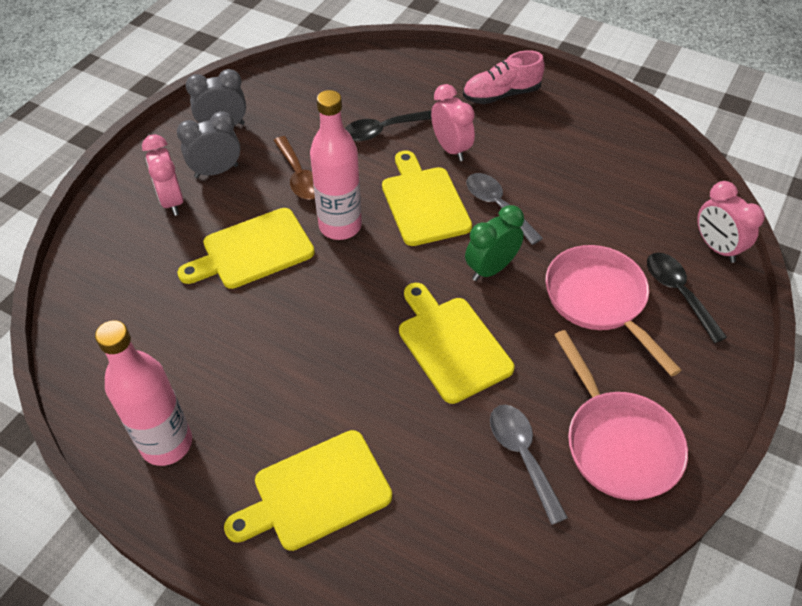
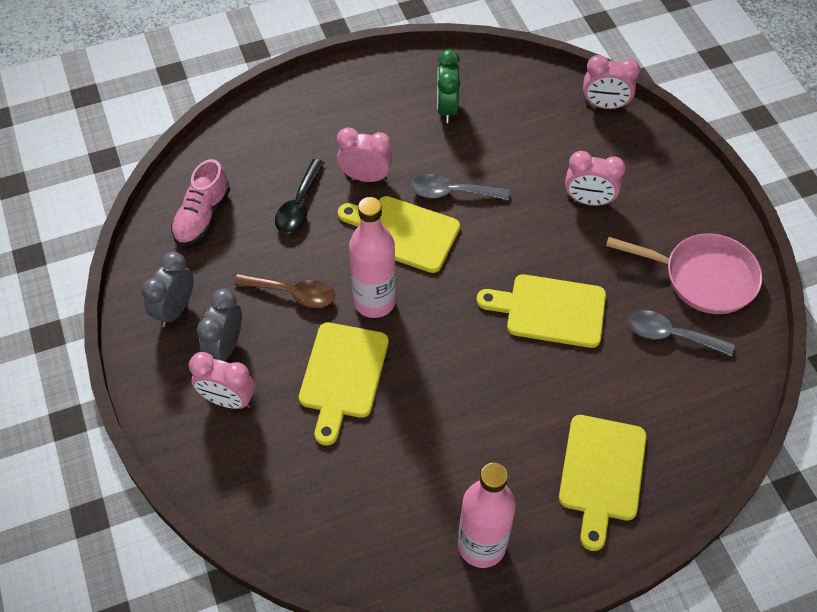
camera: 50 degrees left, 5 degrees up
(491, 269) = (505, 239): green clock -> green clock (447, 108)
(501, 95) = (341, 105): pink shoe -> pink shoe (202, 217)
(599, 300) = (588, 200): pink pan -> pink clock
(678, 293) = (622, 155): black spoon -> none

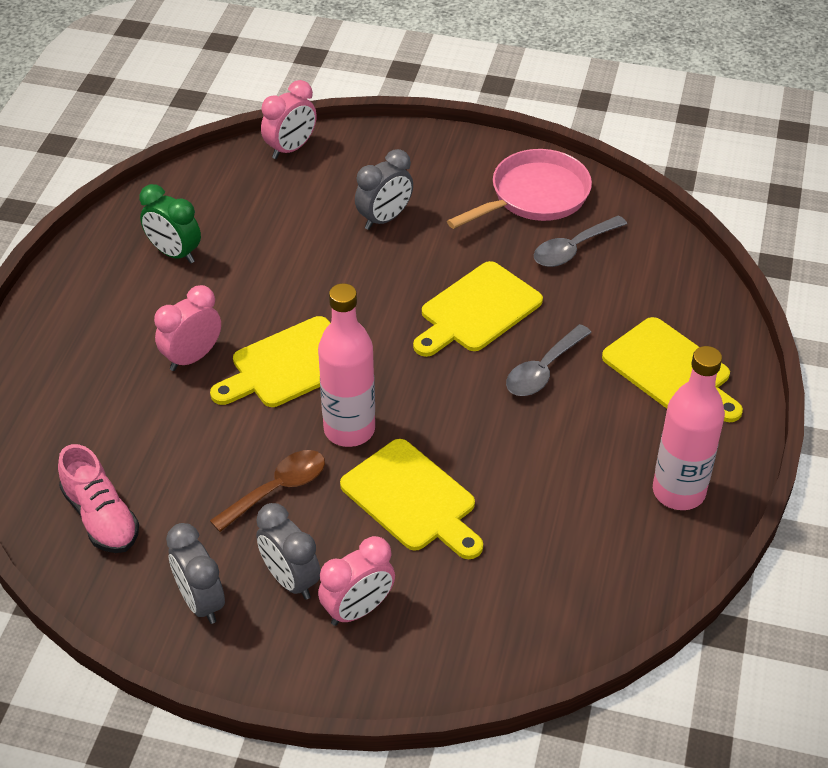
camera: 55 degrees left, 10 degrees down
(299, 205) = (171, 427): black spoon -> none
(452, 192) = (279, 304): grey spoon -> grey spoon (543, 370)
(588, 200) = (384, 219): pink clock -> grey clock

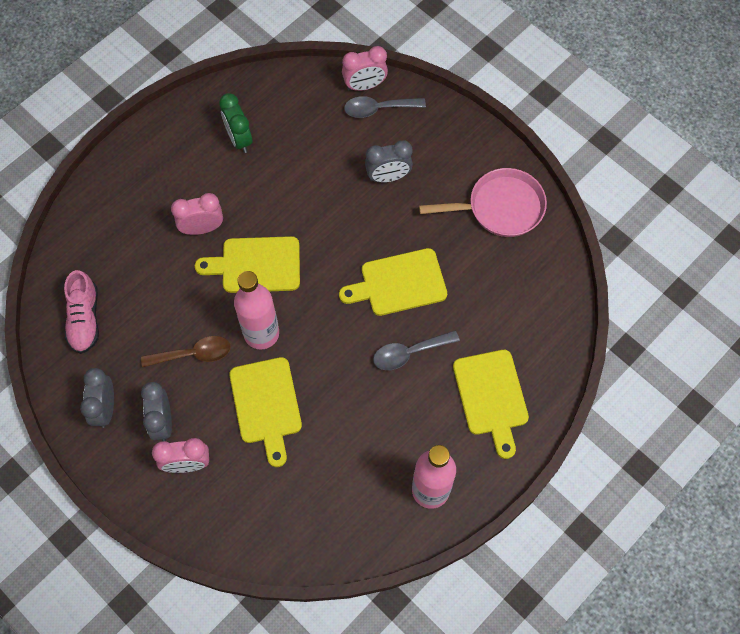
camera: 30 degrees right, 20 degrees up
(573, 249) = (496, 265): grey spoon -> grey spoon (378, 109)

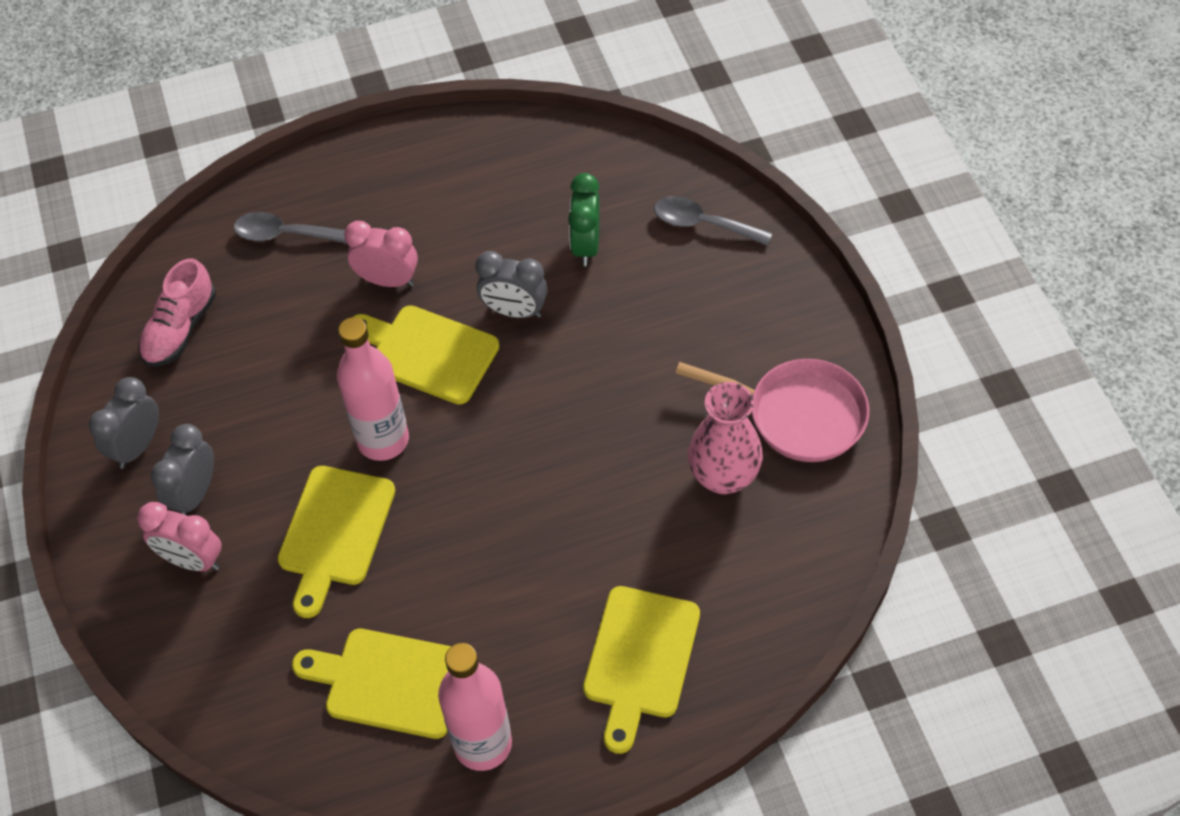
camera: 30 degrees right, 10 degrees down
(193, 354) = (283, 428): brown spoon -> none
(239, 139) = (499, 191): green clock -> green clock (586, 246)
(364, 86) = (701, 188): pink clock -> none
(388, 177) = (665, 314): grey clock -> grey clock (514, 311)
(399, 283) = (600, 454): yellow cutting board -> yellow cutting board (389, 682)
(409, 353) = (561, 550): grey spoon -> grey spoon (286, 234)
(478, 265) = (723, 476): none -> pink vase

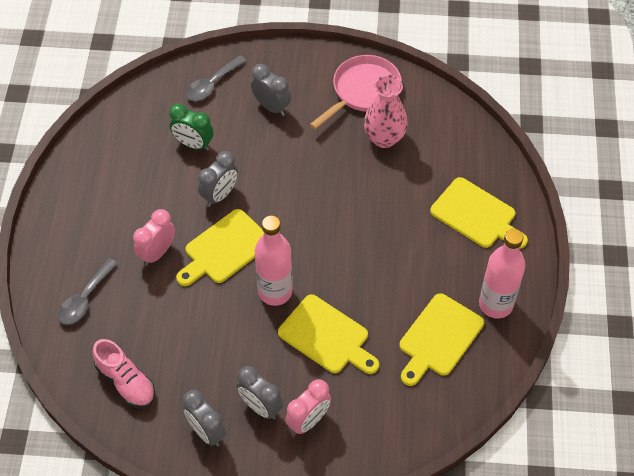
camera: 70 degrees left, 0 degrees up
(702, 310) = (271, 107): none -> grey clock

